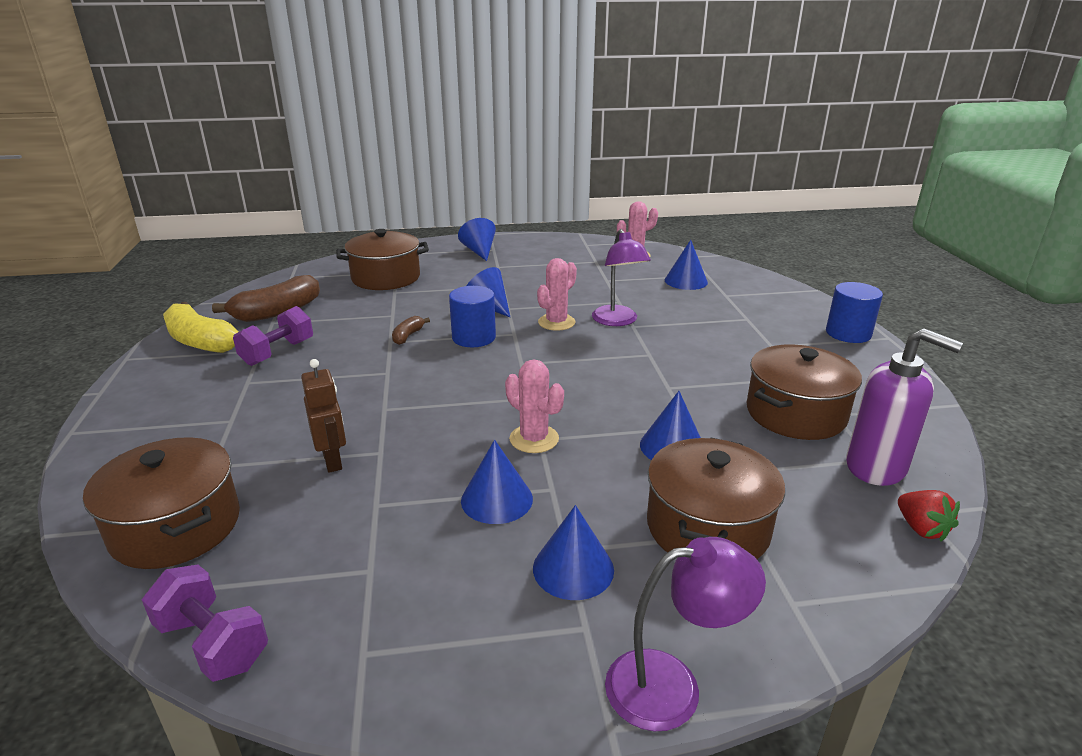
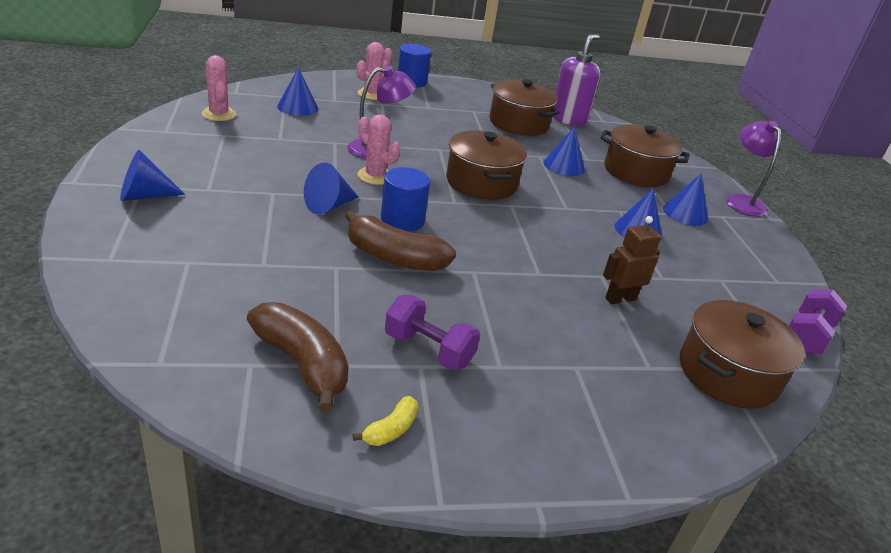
camera: 95 degrees left, 5 degrees up
(200, 341) = (391, 430): yellow banana -> yellow banana, size x0.48
(386, 278) = (208, 270): brown pot -> brown pot (481, 182)
(408, 336) = (394, 257): brown banana -> brown banana, size x2.08
(534, 439) = (567, 210): pink cactus -> pink cactus (372, 94)
(921, 529) = (615, 125): red strawberry -> none

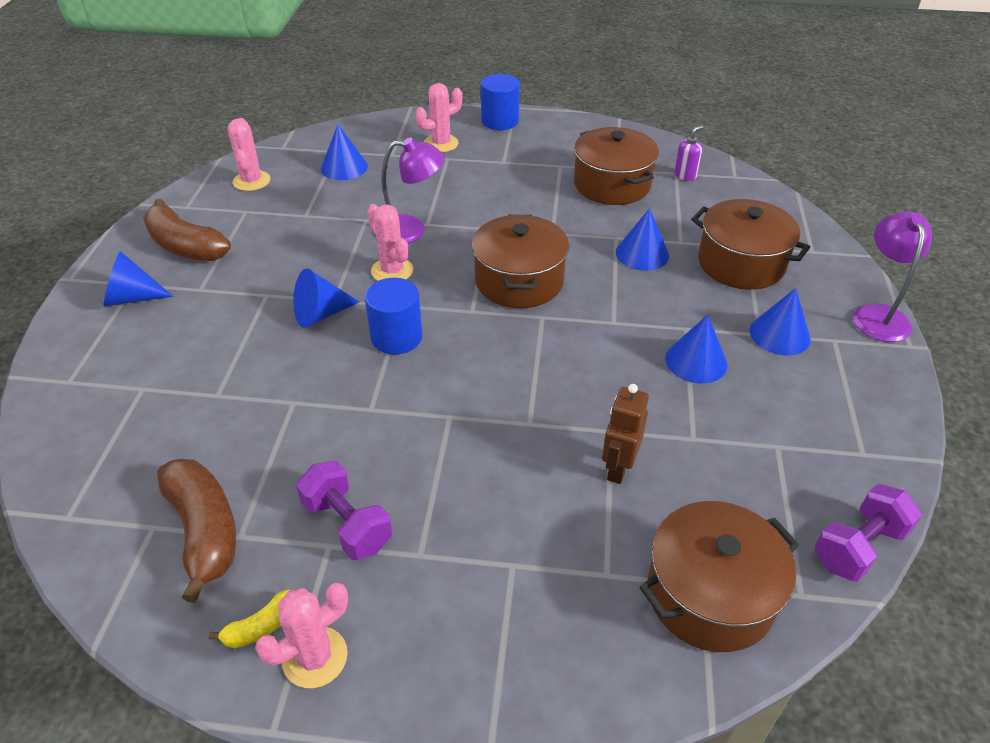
camera: 20 degrees right, 10 degrees up
(394, 257) = (364, 391): brown banana -> brown banana (185, 246)
(450, 446) = (315, 657): none -> pink cactus
(568, 119) = (685, 175): purple soap dispenser -> purple soap dispenser, size x0.48
(620, 299) = (618, 468): brown robot -> brown robot turned 60 degrees counterclockwise

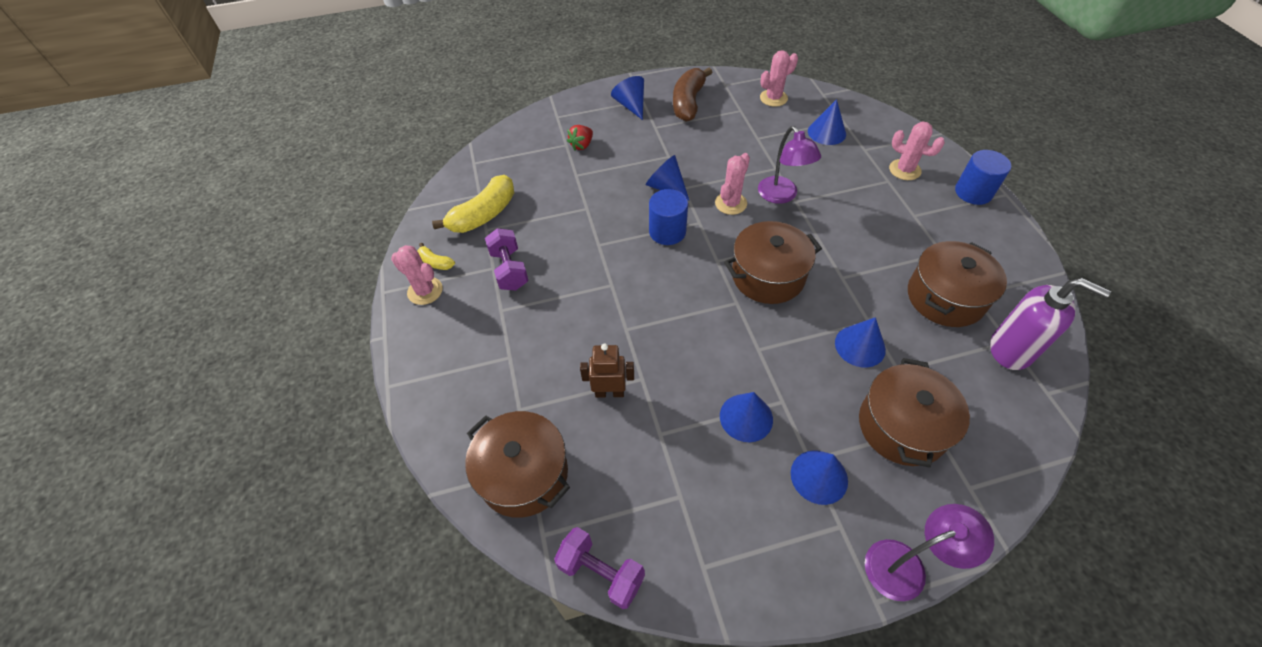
camera: 70 degrees right, 10 degrees up
(161, 371) = (582, 145): none -> red strawberry
(204, 531) = (484, 214): brown banana -> yellow banana
(347, 524) = (509, 269): purple dumbbell -> purple dumbbell turned 45 degrees counterclockwise
(685, 175) = (1011, 350): purple soap dispenser -> purple soap dispenser, size x2.09

